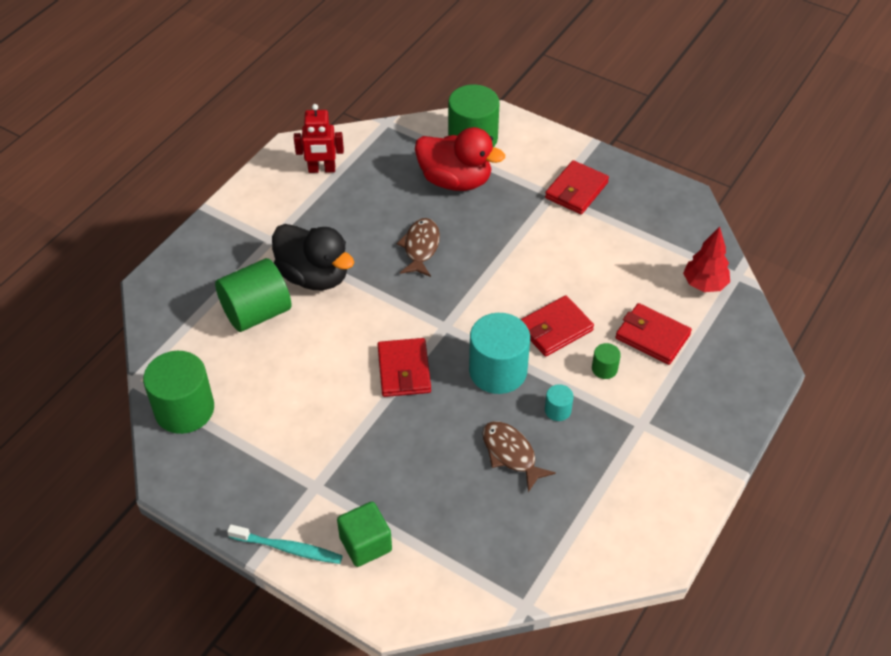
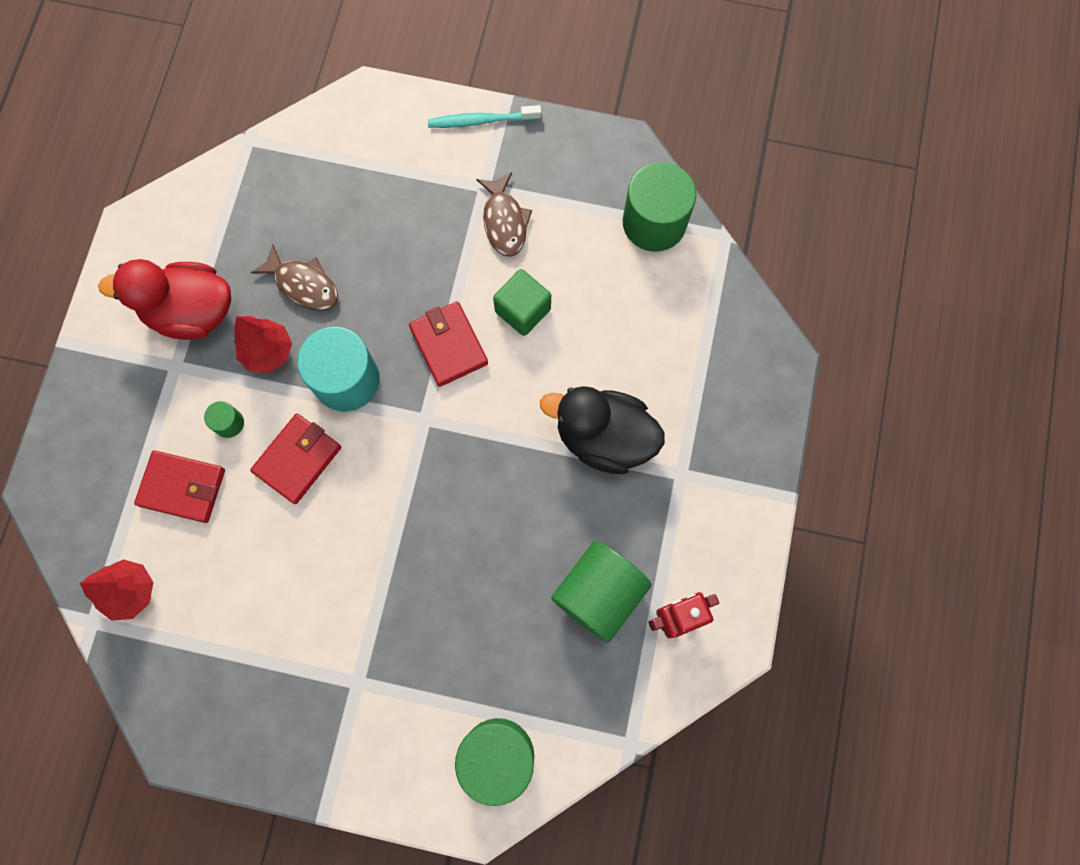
camera: 160 degrees right, 25 degrees up
(256, 313) = (643, 364): green cylinder -> green cylinder (599, 593)
(365, 544) = (412, 148): green cube -> green cube (522, 310)
(420, 247) = (495, 527): brown fish -> brown fish (504, 221)
(455, 180) = (493, 661): red duck -> red duck (191, 312)
(557, 410) = (268, 352): turquoise cylinder -> red tree
(576, 190) = (326, 702): red wallet -> none

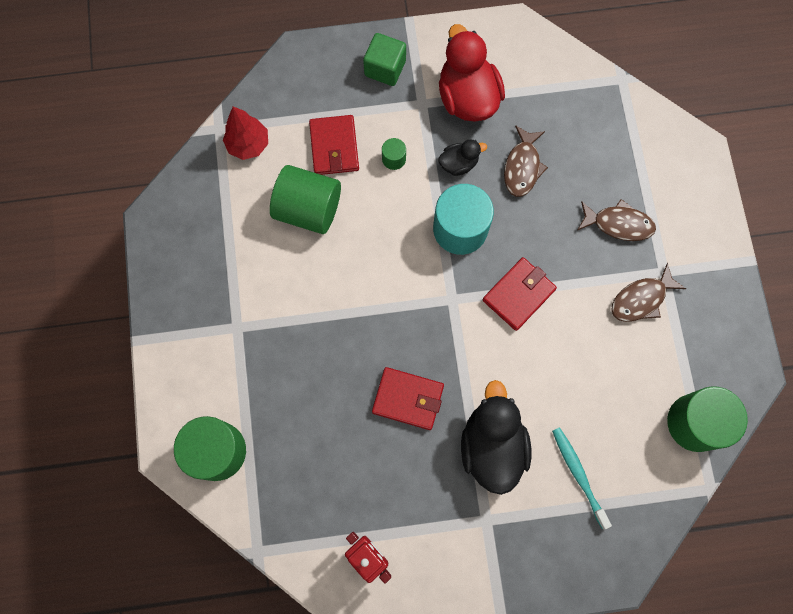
camera: 70 degrees right, 0 degrees up
(268, 352) = (458, 164): red tree -> black duck
(297, 459) = (385, 218): red wallet -> red wallet (408, 399)
(412, 211) = (618, 224): none -> brown fish
(481, 121) = (721, 248): turquoise toothbrush -> turquoise toothbrush (578, 475)
(522, 310) = (572, 341): green cube -> green cube (385, 68)
(599, 593) = (365, 486): green cylinder -> green cylinder (308, 209)

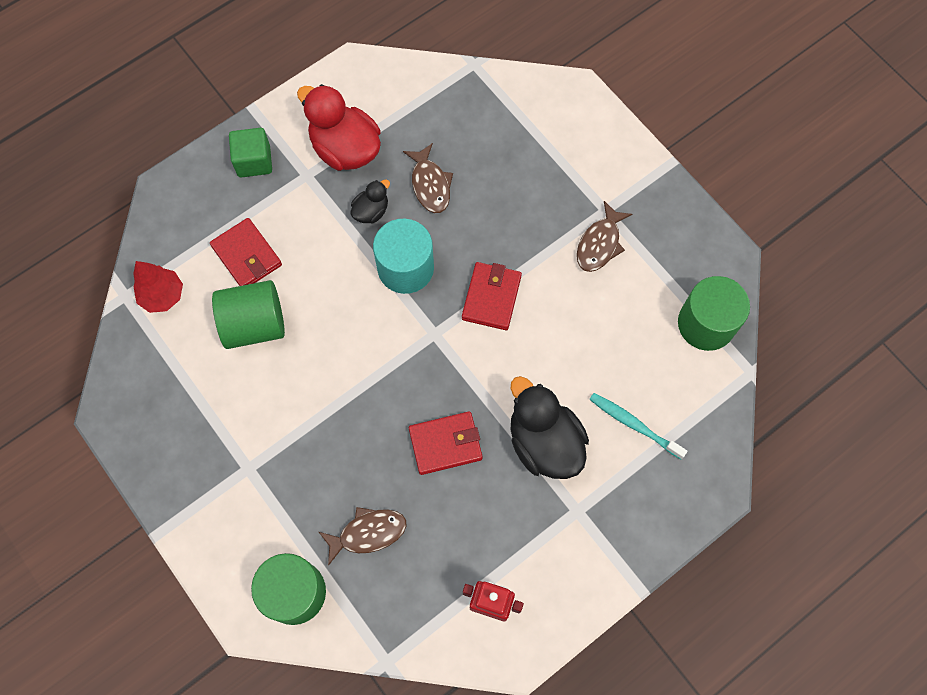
camera: 30 degrees left, 5 degrees down
(394, 159) = (309, 237): green cylinder -> none
(618, 224) = (543, 190): brown fish -> brown fish (368, 533)

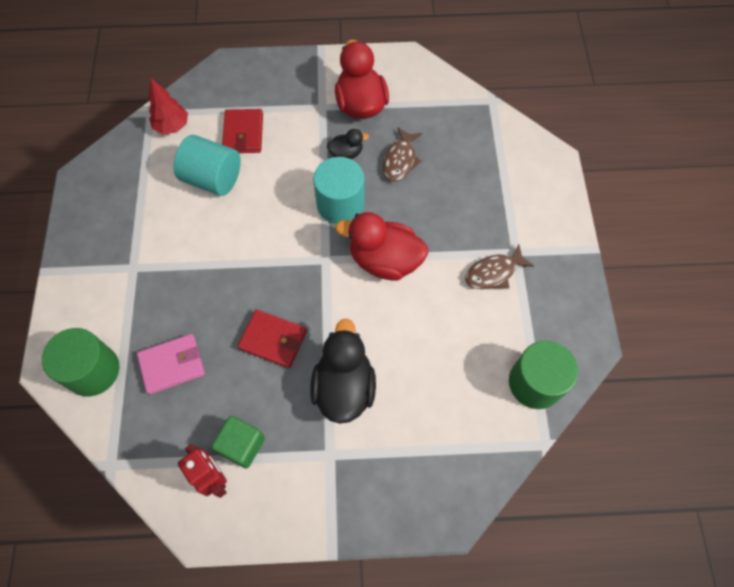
camera: 35 degrees right, 5 degrees down
(254, 161) = (295, 79): green cube -> green cube (242, 445)
(254, 324) = (213, 179): green cylinder -> turquoise cylinder
(368, 533) = (172, 365): brown fish -> pink wallet
(491, 297) = (384, 260): red wallet -> red duck
(634, 424) = (421, 420): turquoise toothbrush -> none

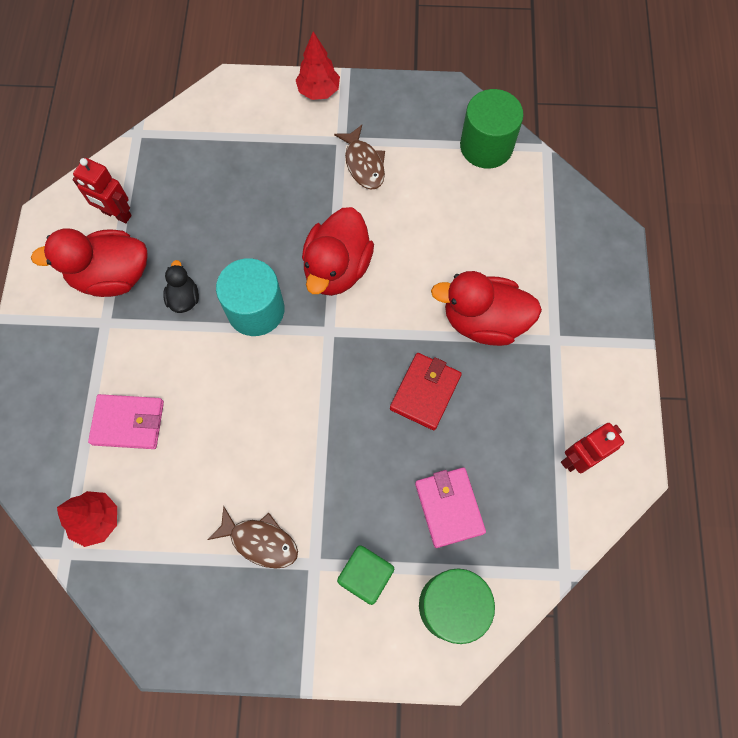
camera: 85 degrees left, 5 degrees up
(213, 179) = (194, 462): turquoise cylinder -> none
(242, 445) = (544, 428): green cube -> green cube (366, 576)
(243, 133) = (128, 422): red wallet -> pink wallet
(344, 387) = (483, 321): black duck -> red duck
(400, 160) = (204, 239): brown fish -> brown fish (260, 541)
(414, 99) = (116, 214): none -> red robot
(565, 228) = (319, 91): none -> red tree

